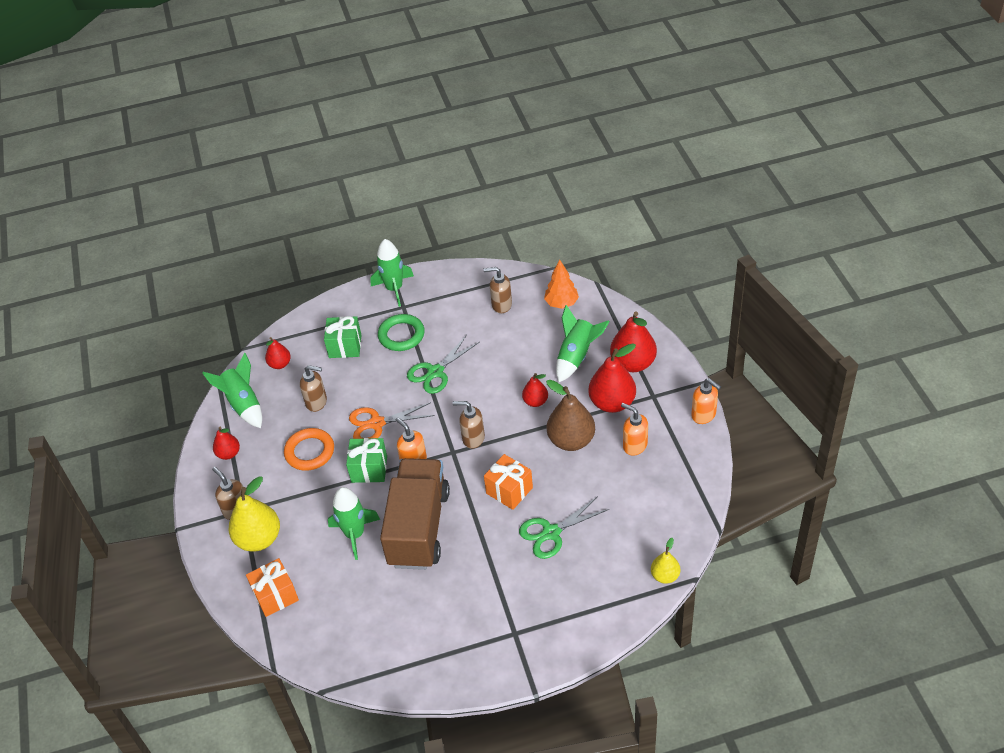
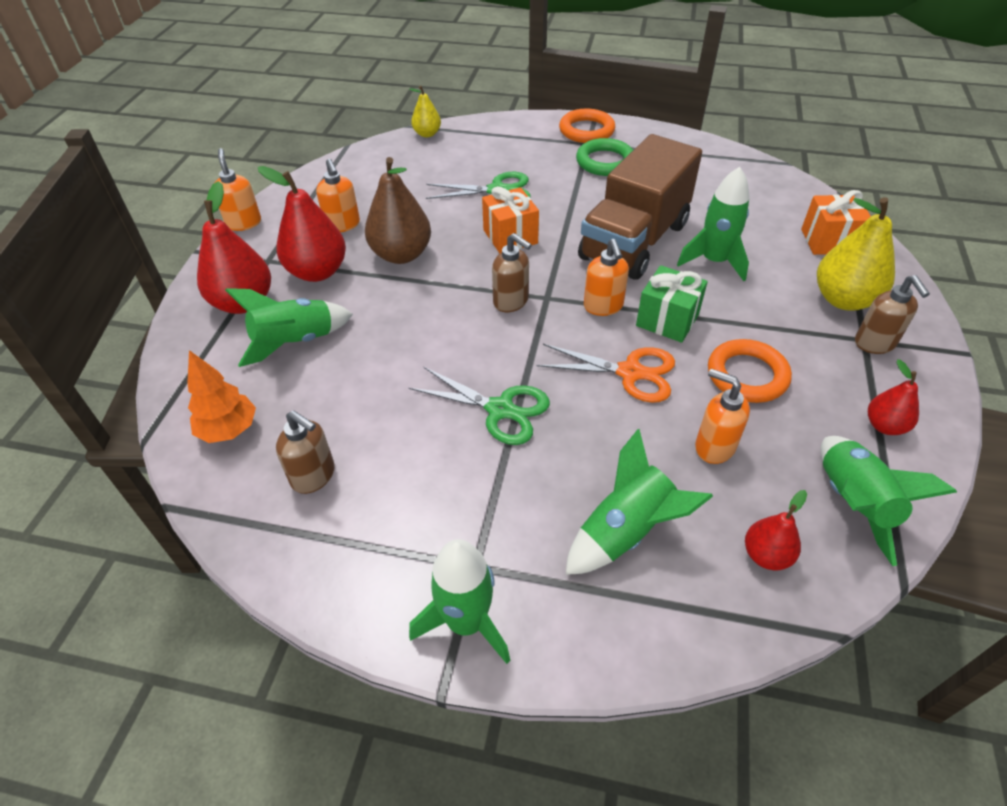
camera: 155 degrees left, 0 degrees up
(316, 402) = (714, 447): brown soap dispenser -> orange soap dispenser
(345, 346) = (626, 532): green gift -> green rocket
(401, 335) = (514, 503): green ring -> green ring (605, 162)
(435, 372) = (500, 409): green scissors -> green scissors turned 45 degrees clockwise
(526, 653) = (586, 130): none -> orange ring
(535, 401) = (401, 310): red pear -> none

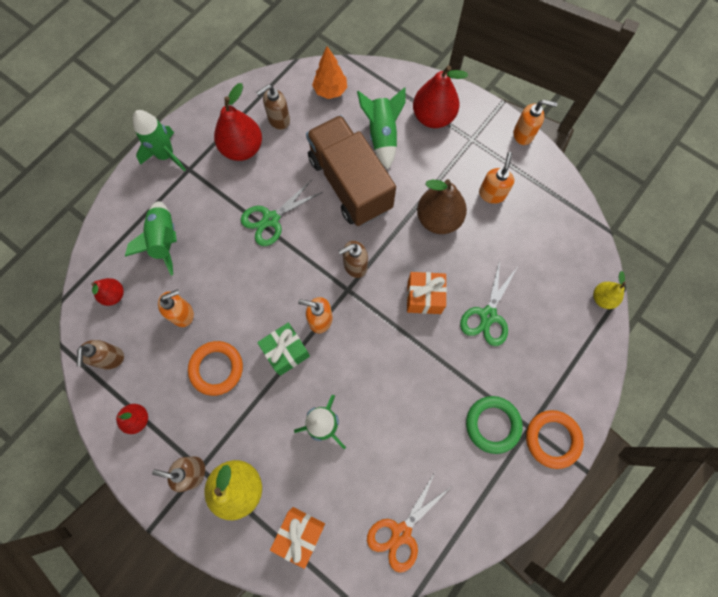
camera: 115 degrees right, 25 degrees up
(317, 272) = (444, 164): red pear -> red pear (242, 148)
(342, 225) = (492, 194): orange soap dispenser -> orange soap dispenser turned 105 degrees clockwise
(630, 372) = (257, 302): orange scissors -> orange scissors (401, 533)
(634, 241) = (375, 381): brown truck -> brown truck (350, 183)
(852, 503) = (110, 358): green rocket -> brown soap dispenser

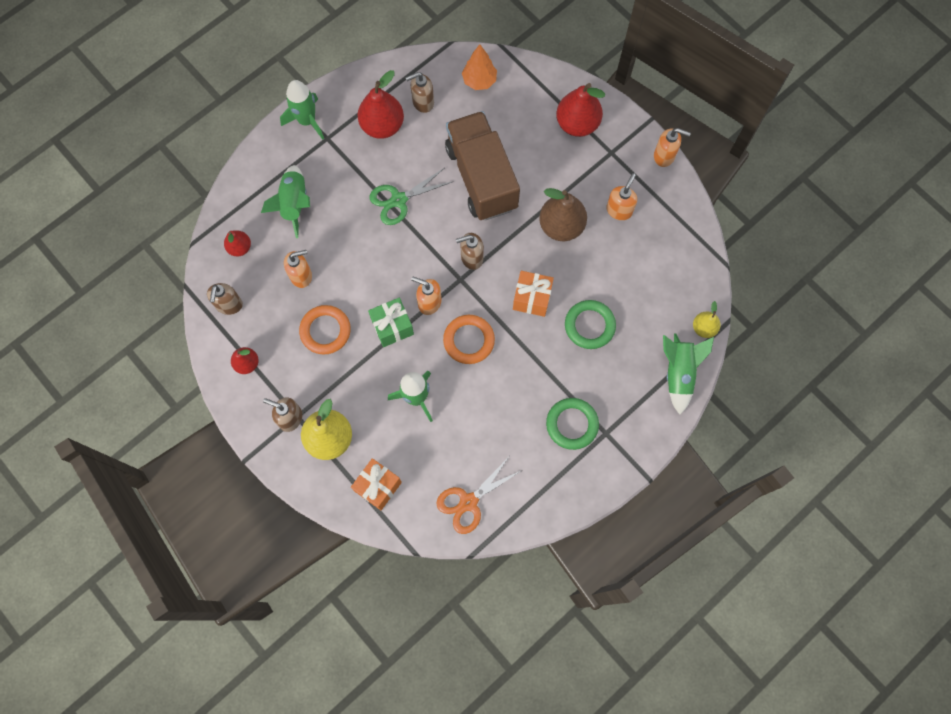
camera: 10 degrees right, 0 degrees up
(382, 135) = (522, 134): green rocket -> green rocket (678, 373)
(488, 315) = (589, 326): green scissors -> green ring
(552, 439) = (624, 446): orange ring -> orange ring (469, 340)

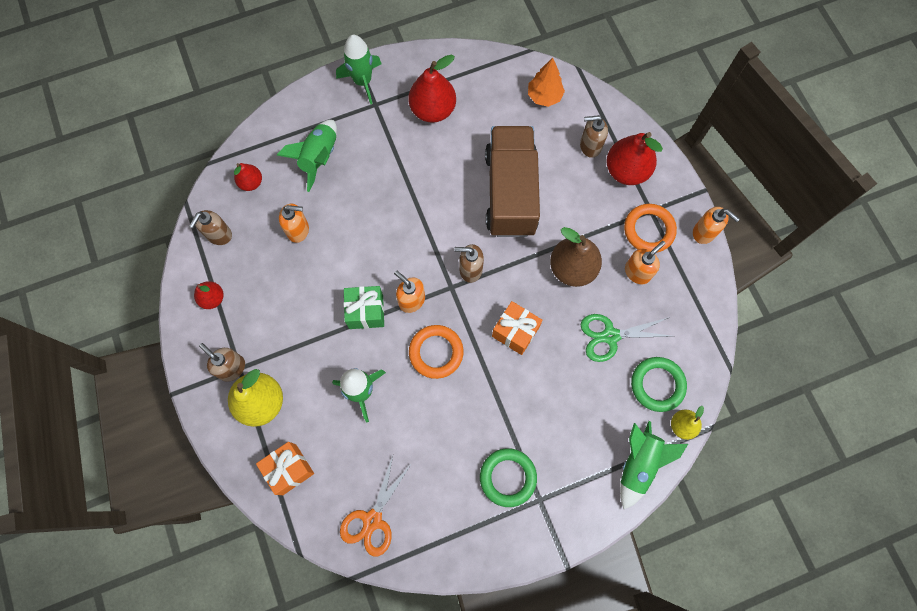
camera: 20 degrees right, 0 degrees up
(325, 331) = (300, 293): orange ring -> orange ring (649, 230)
(399, 200) = (421, 188): green scissors -> green scissors (610, 336)
(422, 102) = (480, 99): brown soap dispenser -> brown soap dispenser (590, 146)
(468, 502) = (372, 520): orange scissors -> orange scissors turned 45 degrees counterclockwise
(589, 326) = (564, 381): green ring -> green ring (657, 385)

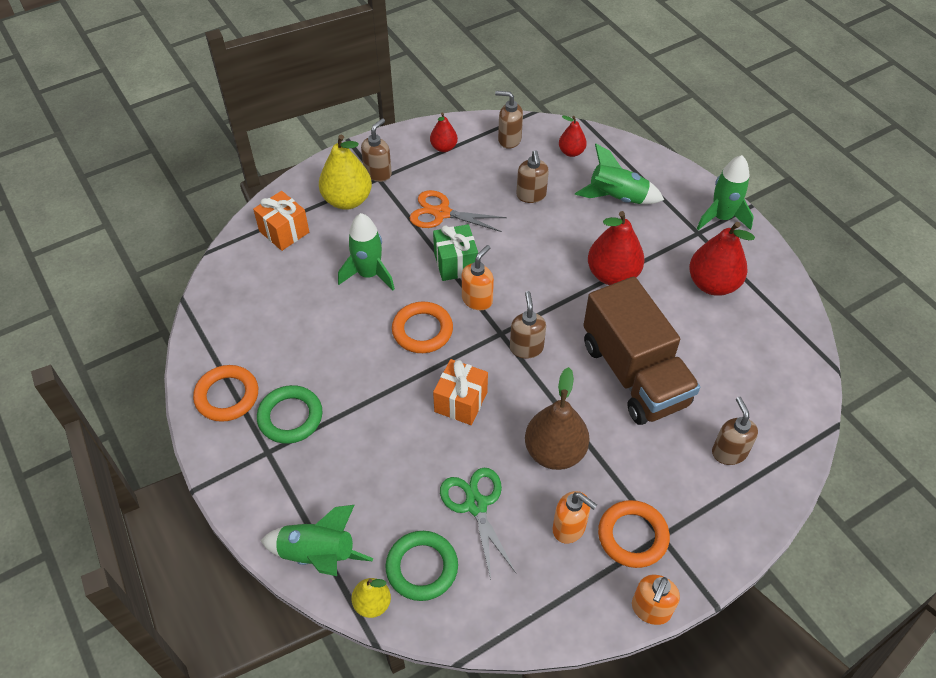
camera: 80 degrees right, 20 degrees down
(298, 230) = (531, 195): orange soap dispenser -> brown soap dispenser
(372, 520) = (238, 304): orange scissors -> orange scissors (441, 213)
(476, 534) = (227, 396): none -> orange ring
(510, 192) = (634, 374): brown truck -> brown truck turned 75 degrees clockwise
(544, 96) = (778, 392): orange tree -> none
(626, 170) = (709, 499): red pear -> red pear (612, 274)

